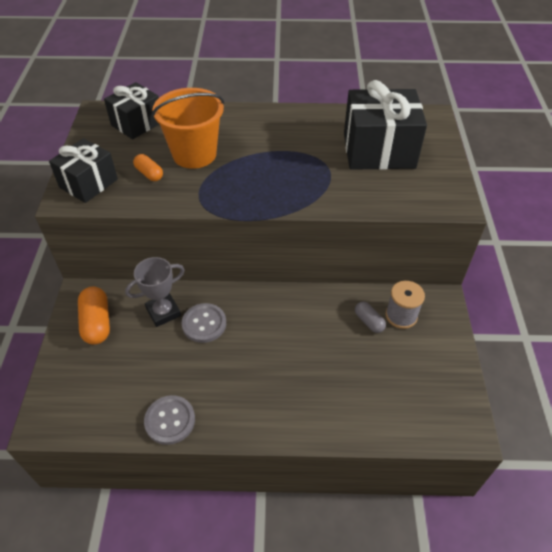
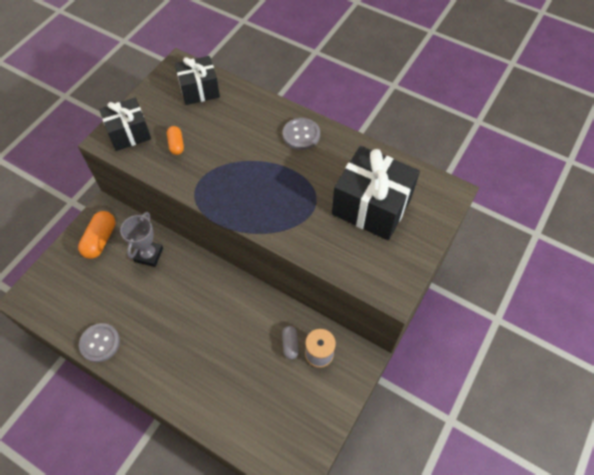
camera: 30 degrees right, 10 degrees up
(163, 312) = (149, 255): grey trophy -> grey trophy turned 75 degrees counterclockwise
(194, 154) = (221, 141): orange bucket -> none
(204, 324) = (170, 280): grey button -> grey button (301, 135)

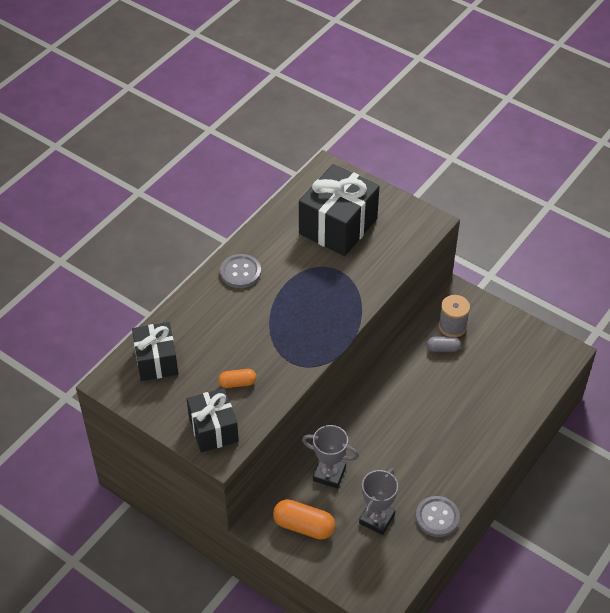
camera: 85 degrees left, 10 degrees down
(102, 294) = (377, 519): none -> grey trophy

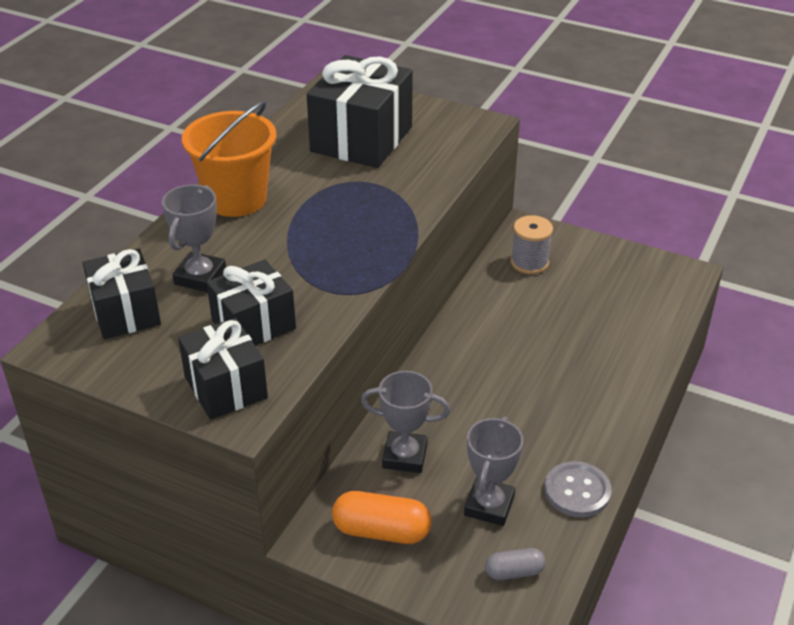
camera: 10 degrees left, 10 degrees down
(207, 338) = (200, 277): none -> grey trophy
(237, 383) = (253, 325): orange capsule -> black gift
(240, 272) = (236, 199): grey button -> orange bucket
(442, 348) = (524, 288): grey capsule -> grey capsule (514, 572)

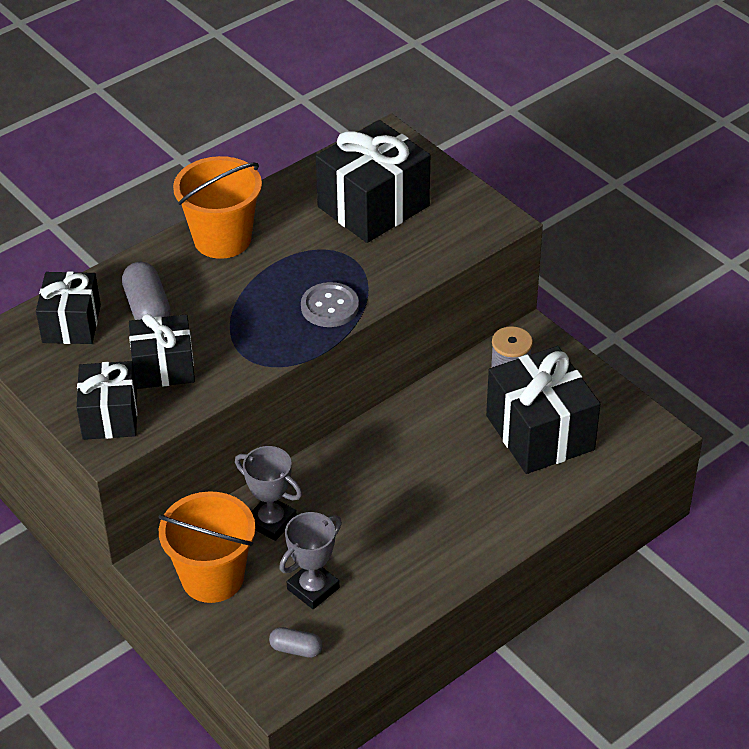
camera: 25 degrees right, 5 degrees up
(200, 277) = (147, 309): grey trophy -> grey capsule
(381, 531) = (212, 577): orange capsule -> orange bucket
(577, 491) = (395, 603): grey button -> grey button (329, 307)
(591, 302) = (539, 433): none -> black gift

